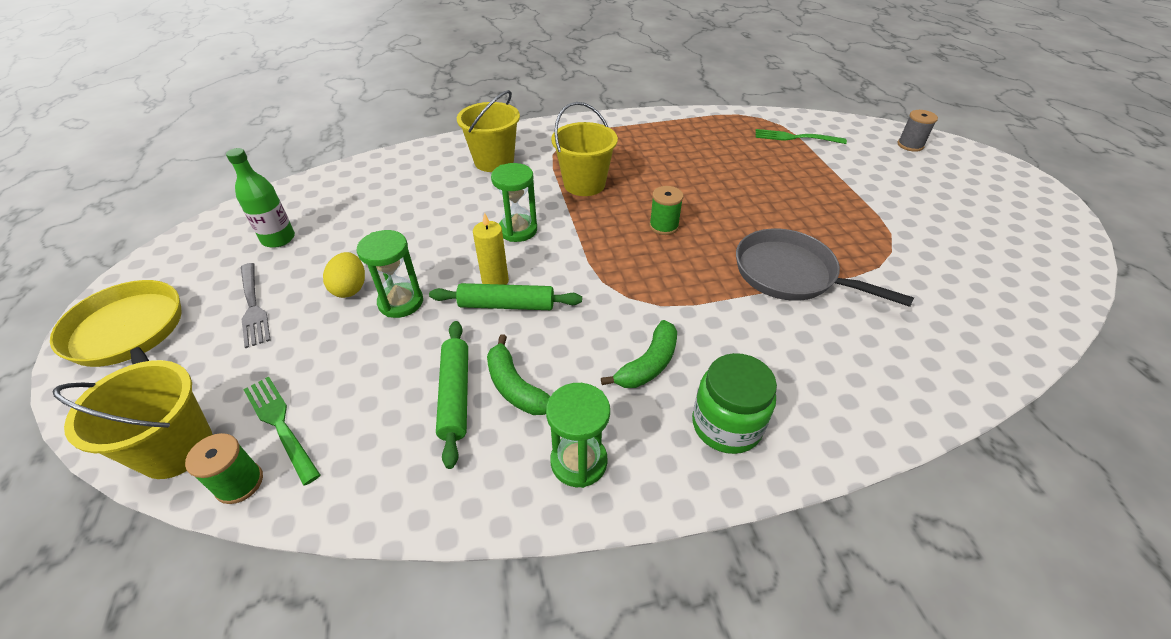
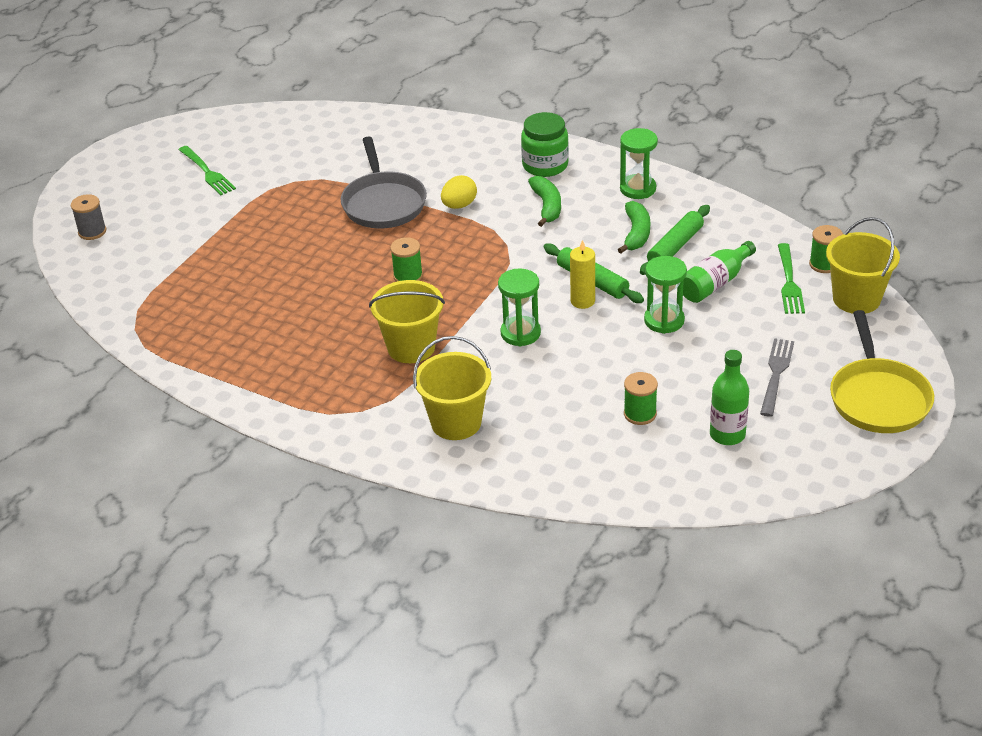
camera: 135 degrees left, 5 degrees down
(350, 288) = (693, 351): yellow egg -> yellow egg (459, 205)
(364, 221) = (640, 414): none -> green spool
(374, 372) = (715, 283): none -> green bottle
(648, 364) = (547, 206): green banana -> green banana turned 90 degrees clockwise
(795, 137) = (157, 290): green fork -> green fork (207, 172)

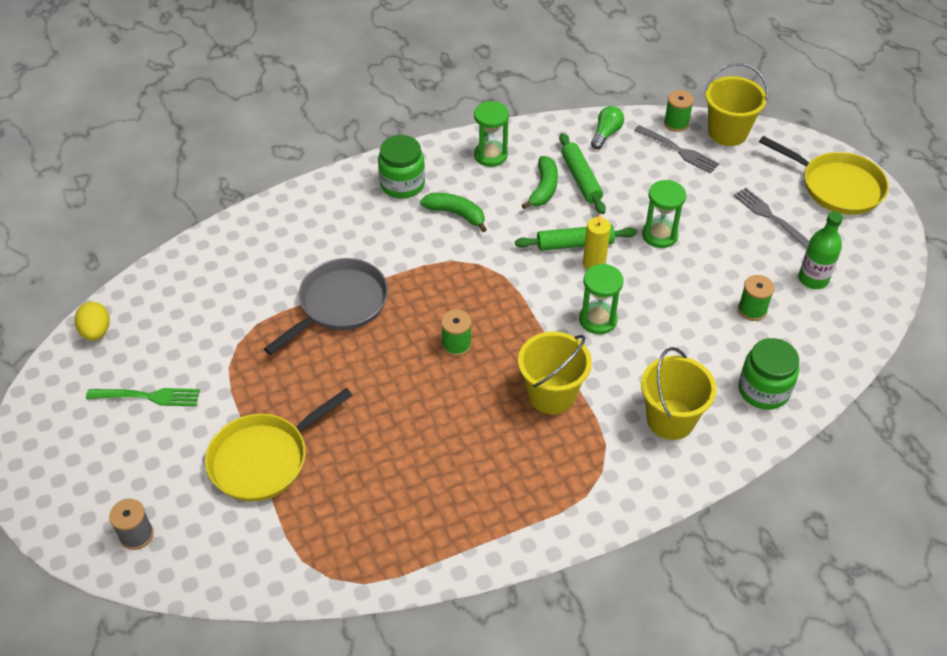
camera: 55 degrees left, 10 degrees up
(205, 247) = (264, 459): none -> yellow pan
(383, 203) = (339, 304): grey pan -> grey pan turned 75 degrees counterclockwise
(459, 205) = (397, 261): yellow egg -> yellow egg (96, 332)
(550, 462) = (763, 390): none -> green jar
(636, 233) = (543, 188): green banana -> green banana turned 60 degrees clockwise
(715, 283) = (643, 185): green bottle -> none
(752, 233) = (606, 134): none -> green light bulb
(789, 282) = (678, 150): green fork -> grey fork

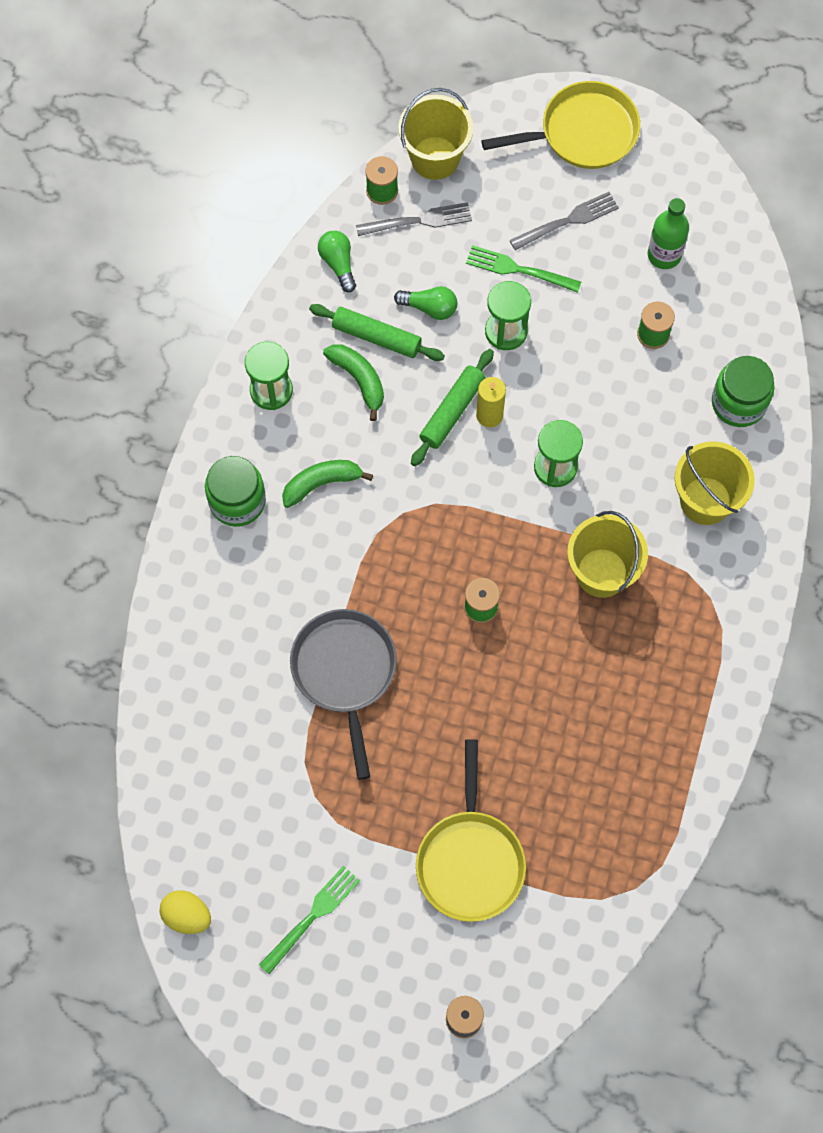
camera: 50 degrees left, 20 degrees up
(630, 190) = (429, 308): none -> green light bulb
(708, 215) = (518, 269): none -> green fork
(770, 217) = (567, 221): grey fork -> grey fork turned 150 degrees clockwise

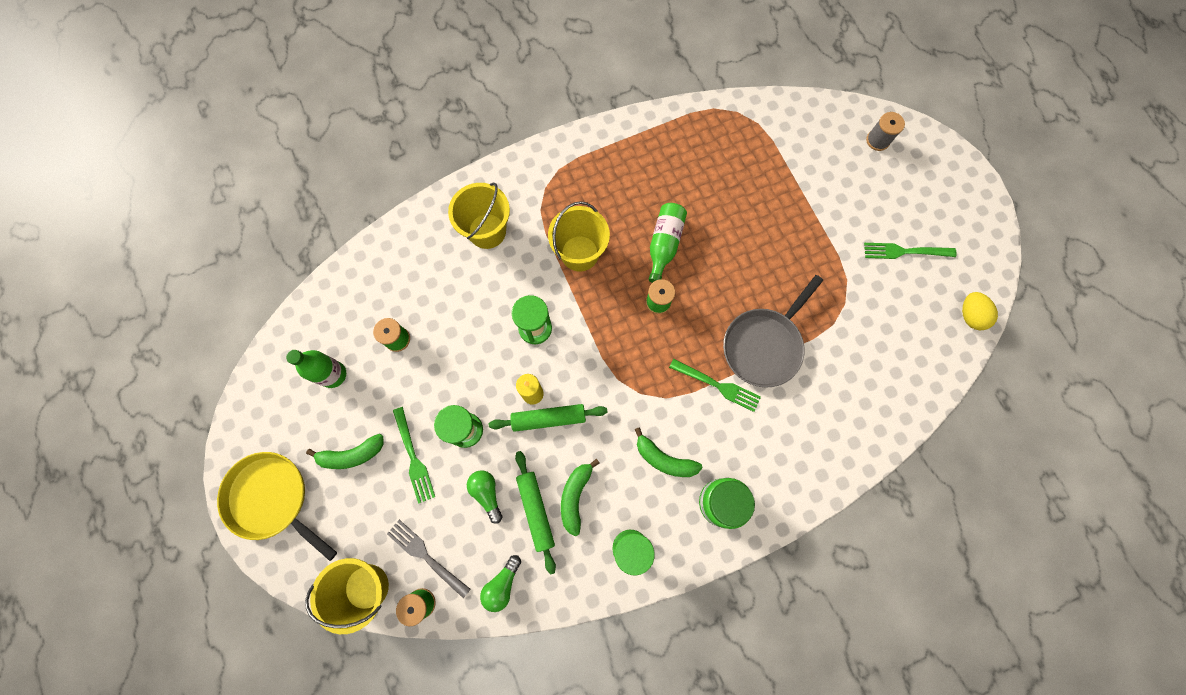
camera: 130 degrees left, 5 degrees up
(346, 591) = (717, 385): none -> green fork
(470, 860) = (800, 198): yellow pan -> none
(539, 666) = (664, 244): none -> green bottle
(567, 221) = (352, 455): grey fork -> green banana
(738, 403) = (407, 257): green jar -> none

